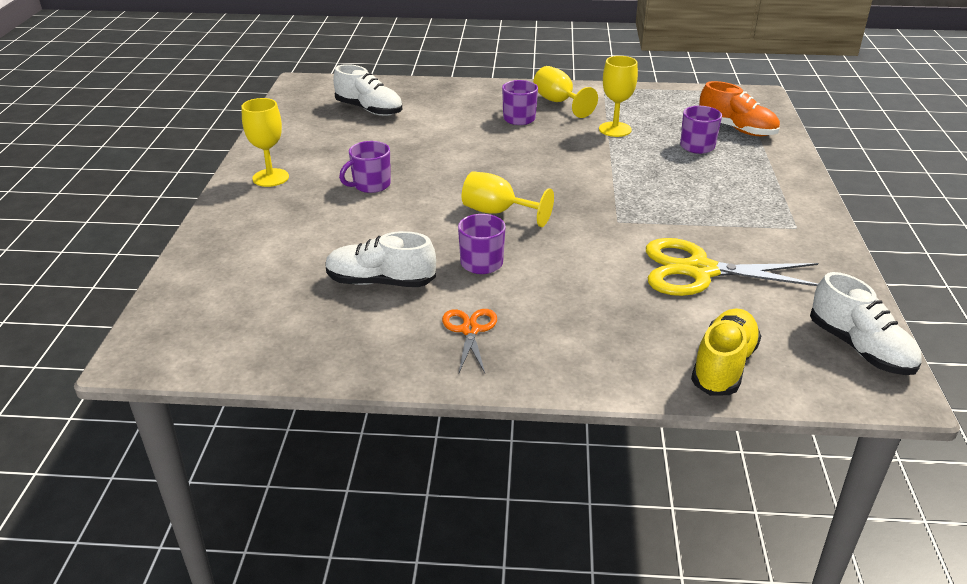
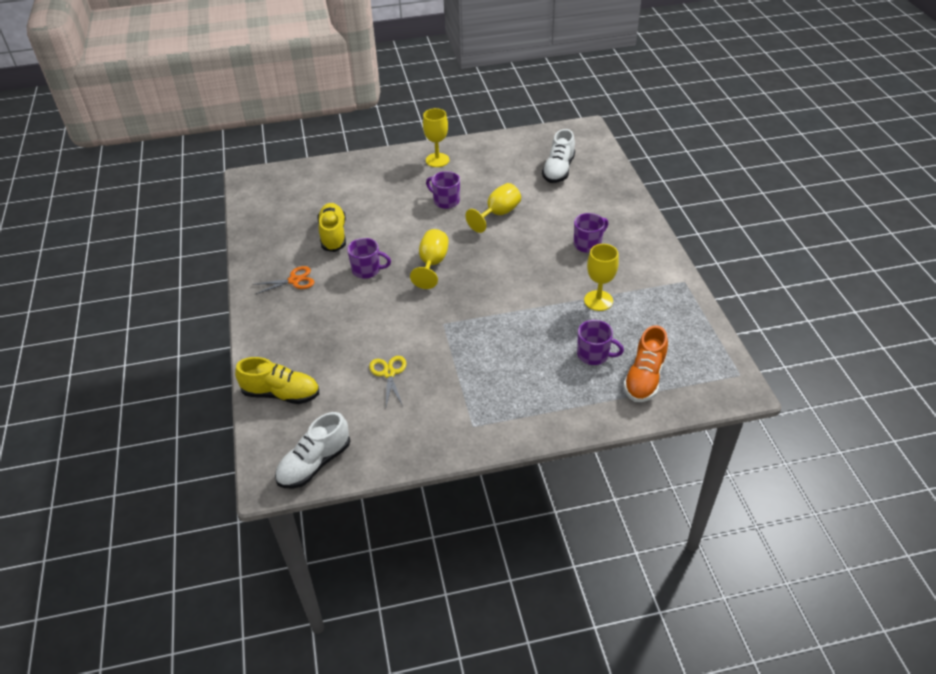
camera: 75 degrees right, 10 degrees up
(380, 282) = (333, 235): white shoe -> yellow shoe
(558, 102) = (633, 260): yellow goblet -> yellow goblet (498, 214)
(700, 271) = (389, 373): yellow scissors -> yellow scissors, size x0.53

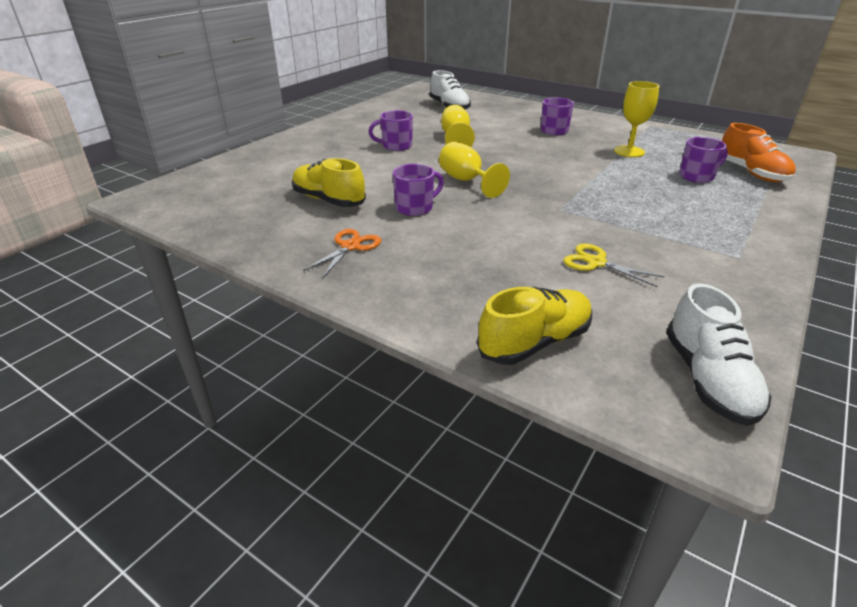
camera: 45 degrees left, 10 degrees down
(437, 160) = (338, 129): yellow goblet -> none

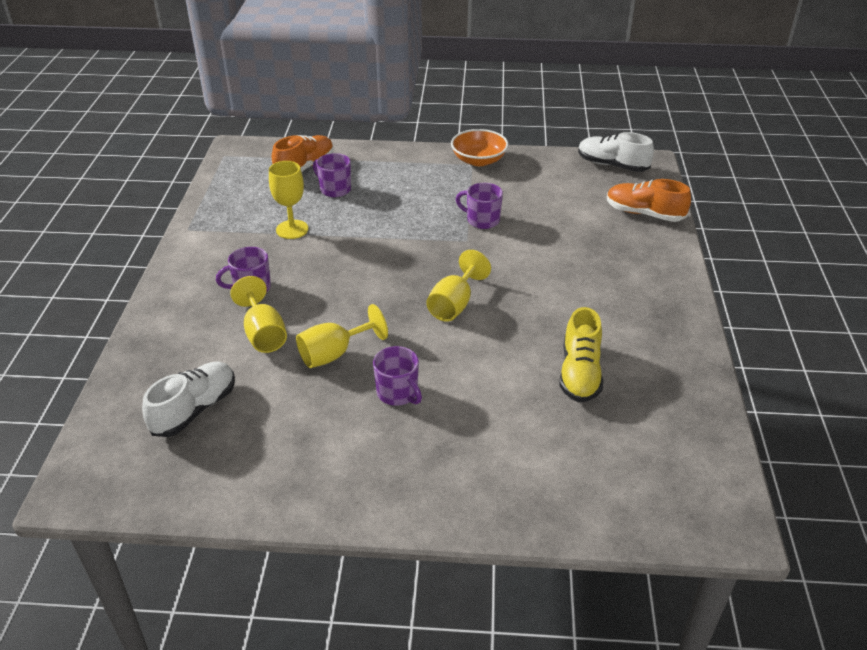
camera: 120 degrees left, 5 degrees up
(350, 246) = (636, 320): orange scissors -> none
(415, 208) = (539, 314): purple mug -> purple mug (482, 220)
(498, 127) = (263, 334): none -> yellow goblet
(535, 342) = (644, 213): yellow shoe -> orange shoe
(596, 262) = (535, 210): yellow scissors -> none
(708, 379) = (612, 165): white shoe -> white shoe turned 120 degrees counterclockwise
(751, 265) = (479, 160): none -> orange bowl

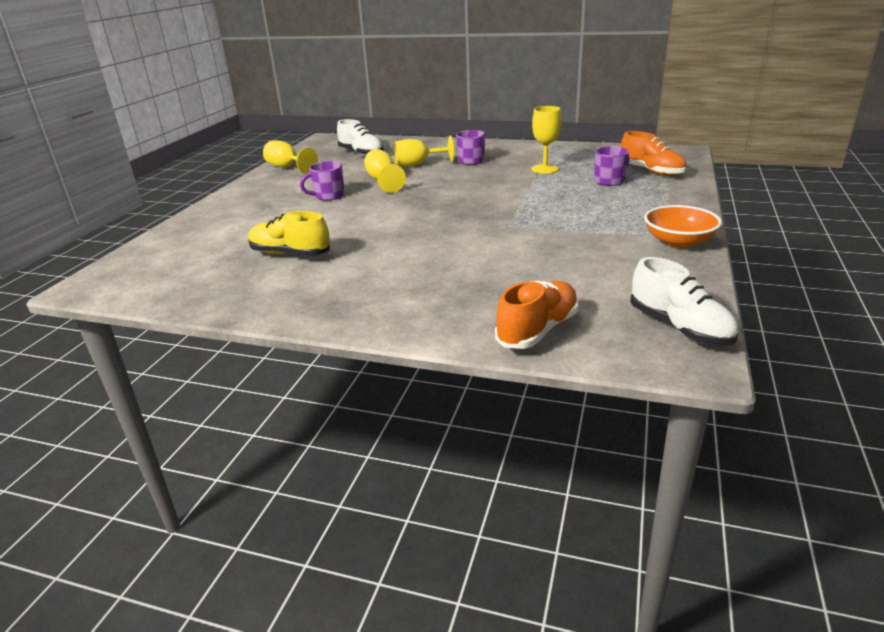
camera: 105 degrees right, 10 degrees down
(454, 304) = (413, 216): yellow goblet -> yellow goblet (287, 168)
(482, 220) = (543, 234): purple mug -> none
(612, 165) = (680, 327): white shoe -> white shoe turned 105 degrees clockwise

